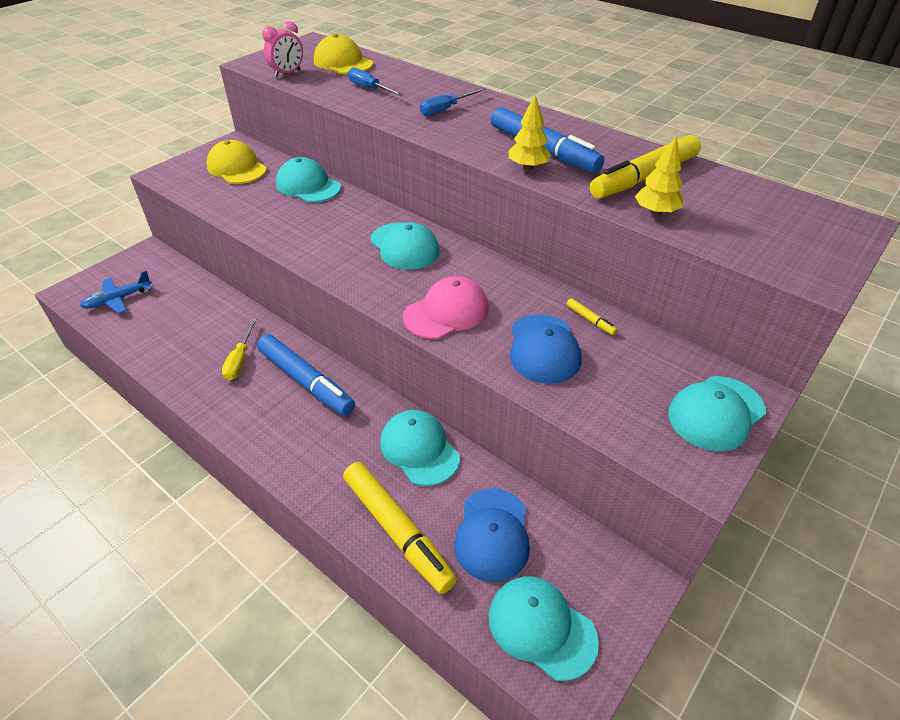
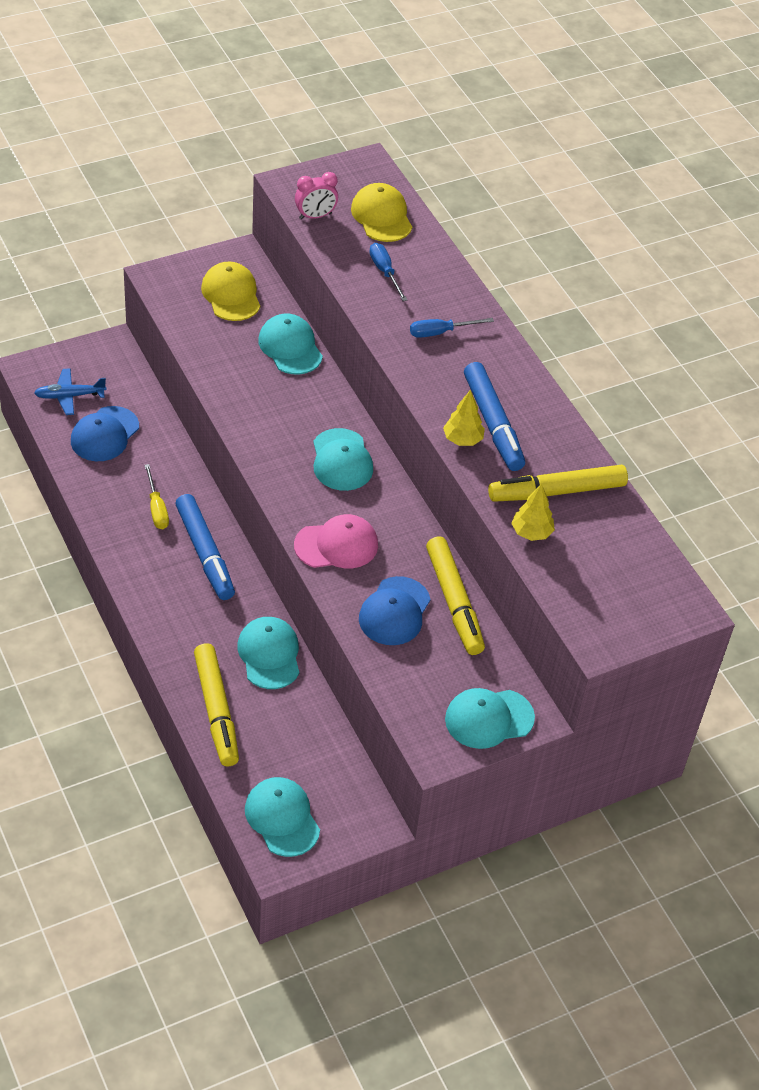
camera: 20 degrees right, 5 degrees up
(240, 360) = (156, 508): yellow screwdriver -> yellow screwdriver turned 45 degrees counterclockwise
(492, 534) = (287, 744): blue cap -> blue cap (105, 434)
(590, 320) = (454, 602): yellow marker -> yellow marker, size x2.47

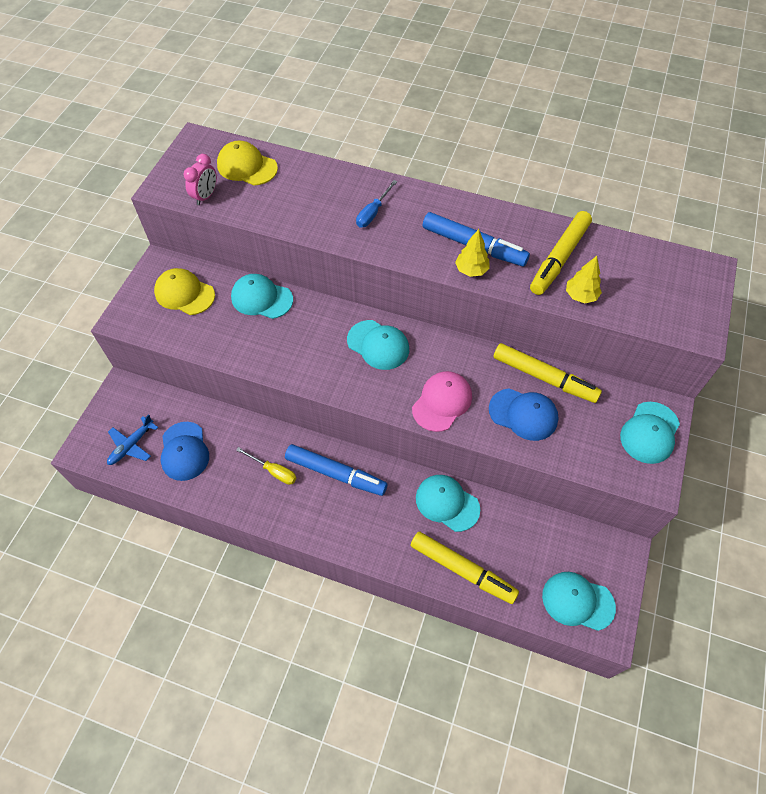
camera: 40 degrees left, 10 degrees up
(385, 272) = (293, 200): blue screwdriver -> none
(394, 611) = (523, 414): blue cap -> blue cap turned 45 degrees counterclockwise

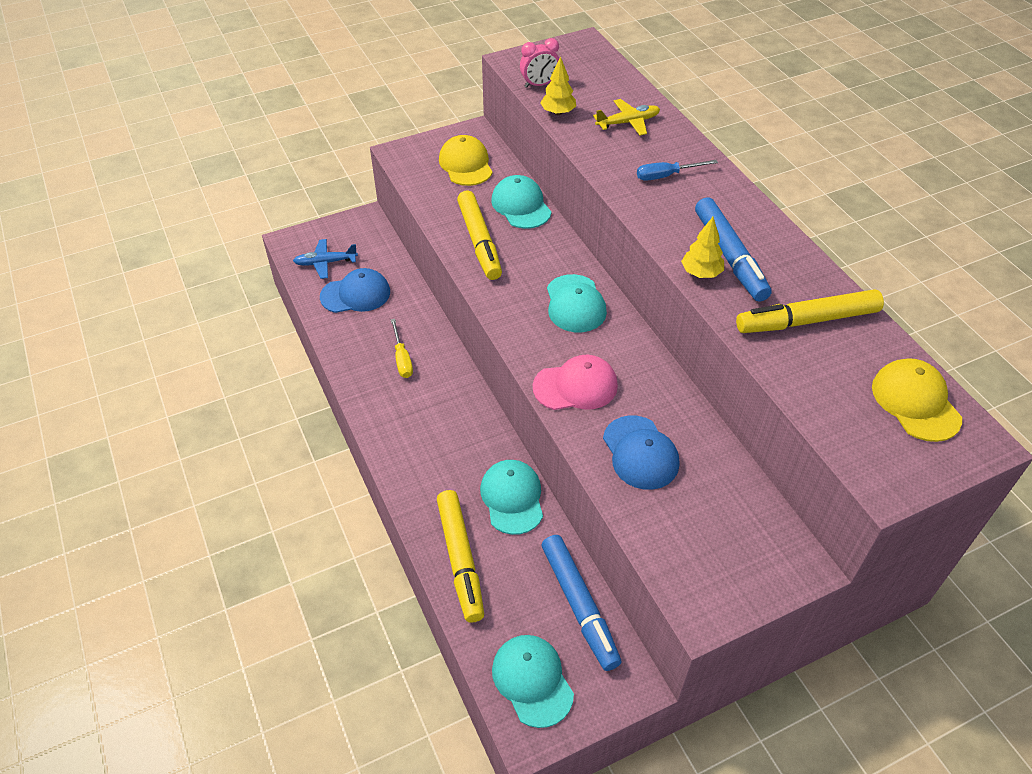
camera: 45 degrees right, 10 degrees down
(184, 451) = (355, 294): blue cap -> blue cap turned 135 degrees counterclockwise
(247, 167) = (600, 82): yellow cap -> yellow cap (915, 402)
(302, 188) = (628, 123): none -> yellow plane
(336, 473) = (447, 399): blue marker -> blue marker (579, 605)
(544, 377) = (701, 440): yellow marker -> yellow marker (479, 241)
(580, 296) = (787, 364): yellow tree -> yellow tree (558, 112)
(649, 433) = (755, 569): turquoise cap -> none

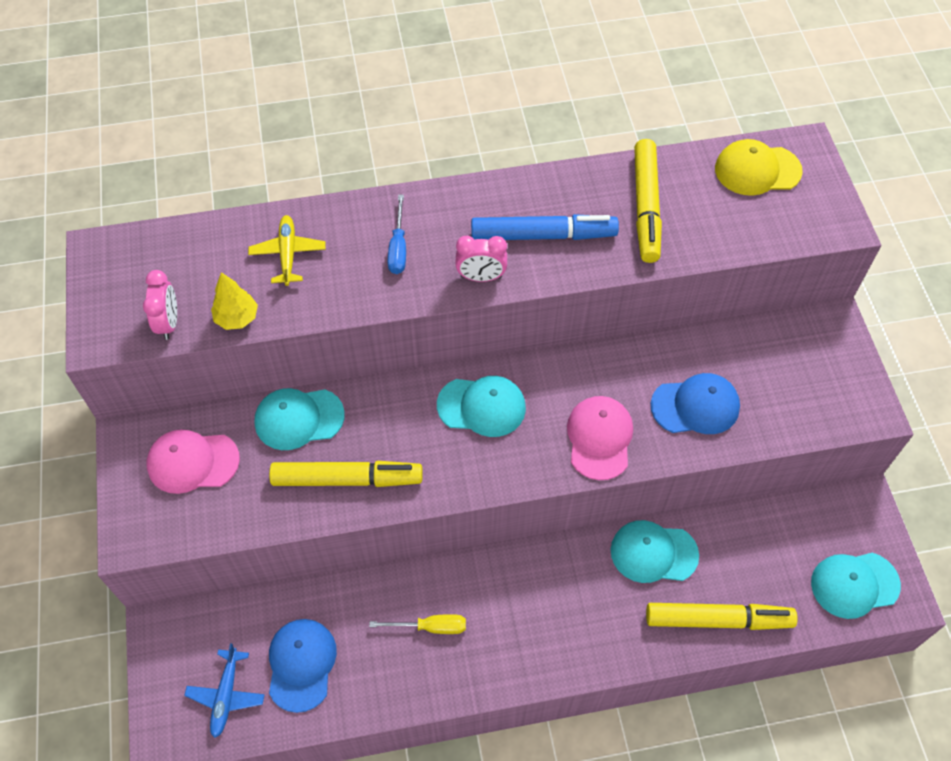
camera: 75 degrees left, 10 degrees up
(466, 164) = (193, 462): yellow cap -> pink cap
(579, 605) = (784, 524): blue marker -> none
(662, 227) = (481, 277): none -> pink clock
(701, 273) = (560, 267): yellow tree -> none

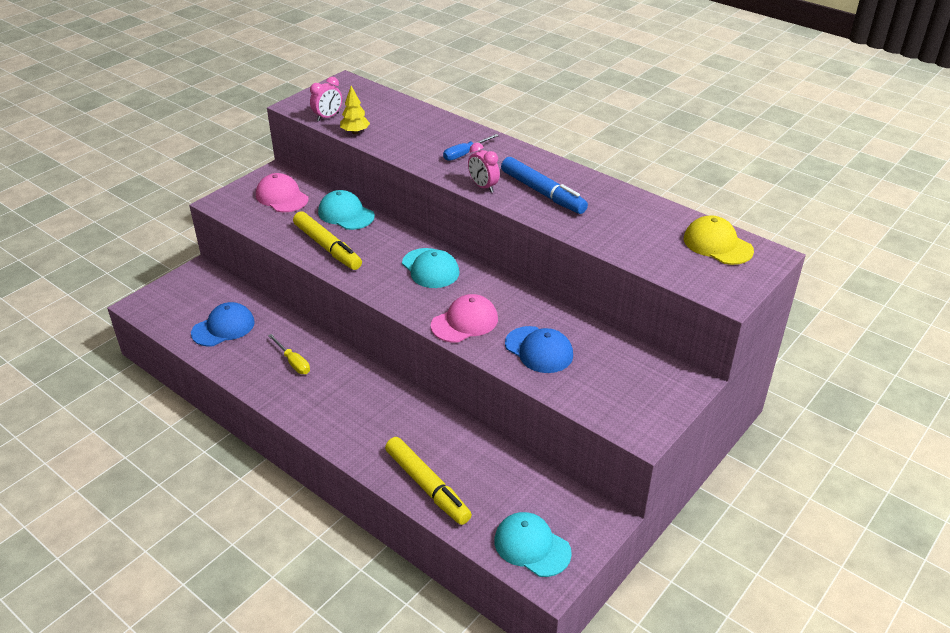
camera: 50 degrees right, 20 degrees down
(226, 695) = (181, 312): blue plane -> none
(288, 254) = (413, 127): yellow plane -> none
(646, 207) = (619, 217): yellow marker -> none
(653, 553) = (443, 430): turquoise cap -> none

